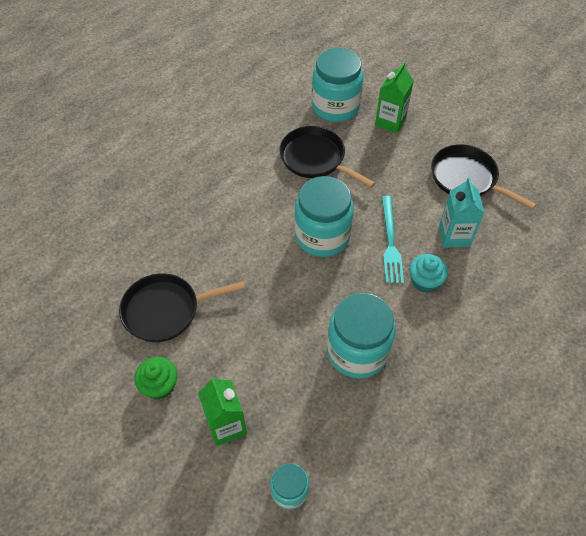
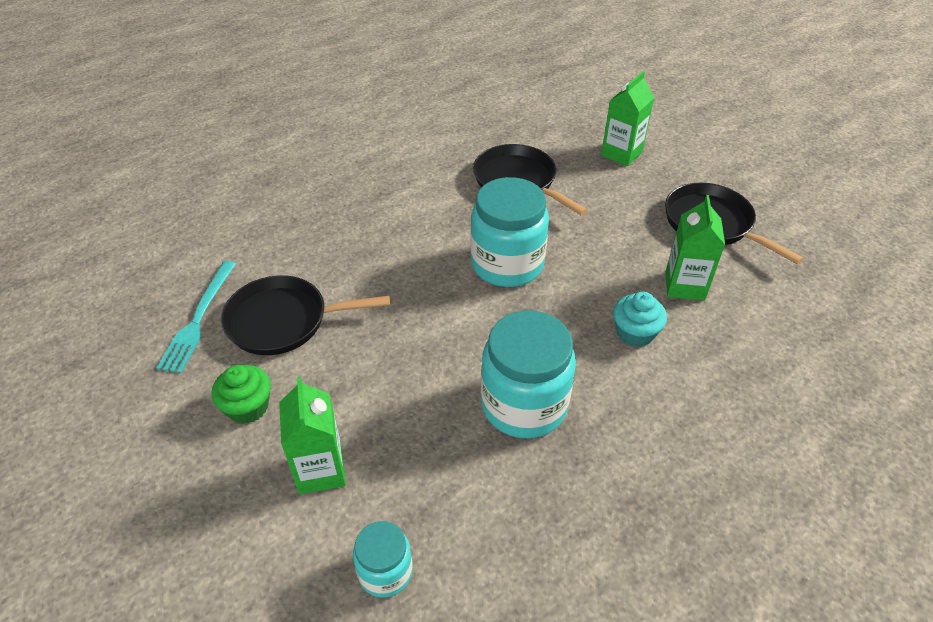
camera: 10 degrees right, 10 degrees down
(335, 107) = (555, 132): turquoise jar -> none
(390, 242) = (596, 282): turquoise fork -> turquoise fork (199, 319)
(454, 236) = (684, 286): turquoise carton -> green carton

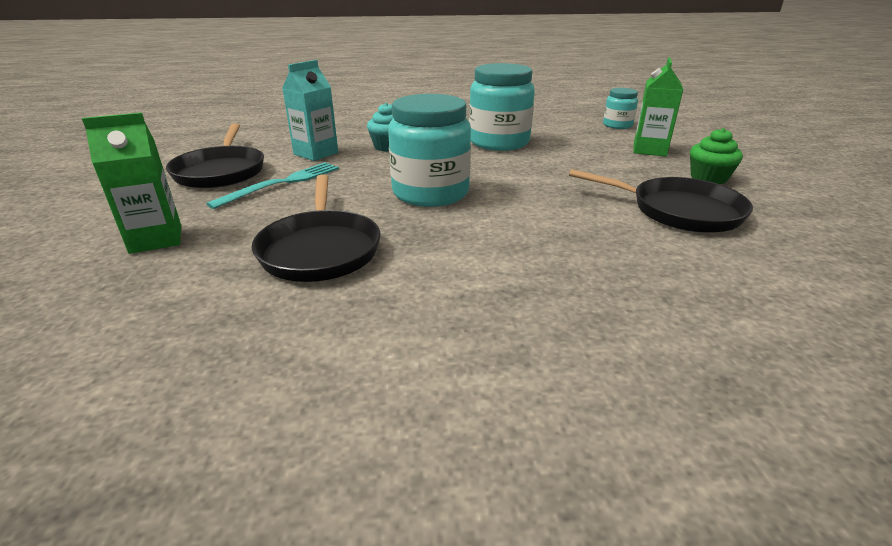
camera: 150 degrees left, 15 degrees down
(199, 319) = (782, 233): turquoise fork -> turquoise fork (282, 183)
(684, 286) = (316, 153): green carton -> turquoise carton

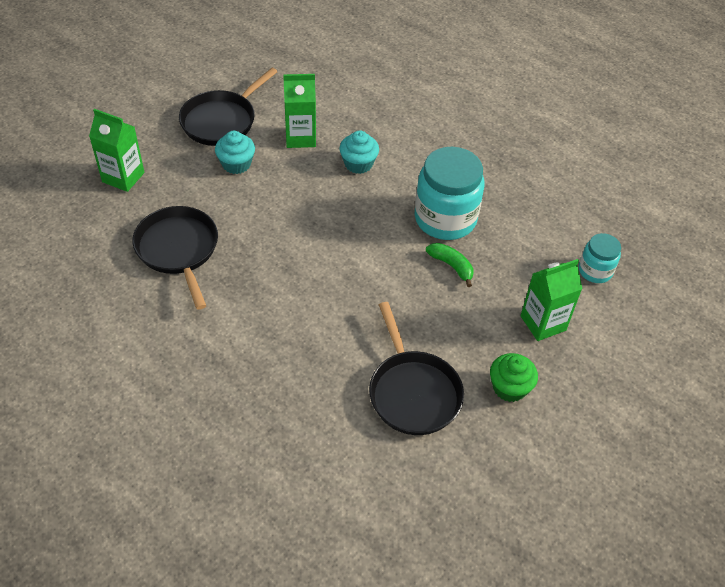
camera: 45 degrees right, 20 degrees up
(282, 183) = (236, 164): turquoise fork -> turquoise cupcake
(316, 153) = (300, 137): turquoise carton -> green carton
(320, 249) = (178, 250): black pan -> black pan turned 120 degrees clockwise
(430, 193) = (300, 244): turquoise jar -> none
(550, 155) = (451, 266): none -> green banana

